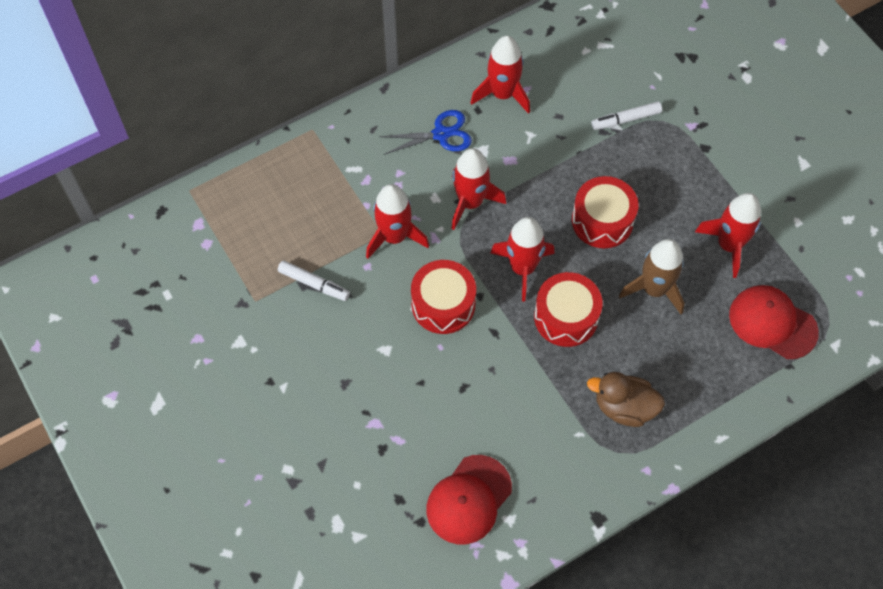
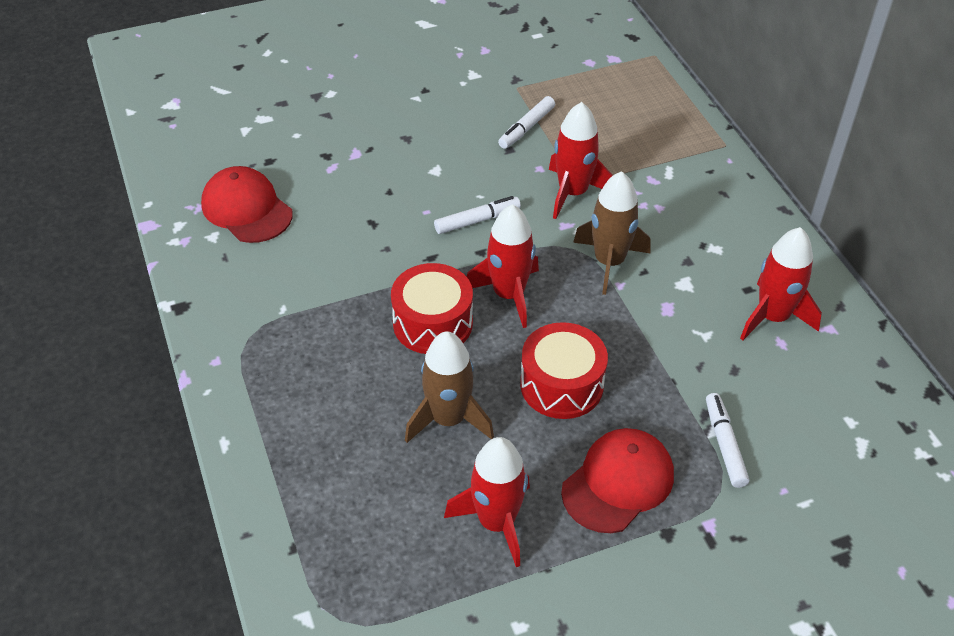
camera: 100 degrees right, 15 degrees down
(441, 134) = (712, 250): blue scissors -> none
(443, 304) = (477, 220): red drum -> white marker
(470, 202) = (609, 262): red rocket -> brown rocket
(624, 407) = (299, 355): brown duck -> none
(772, 323) = (362, 544): red cap -> red cap (618, 482)

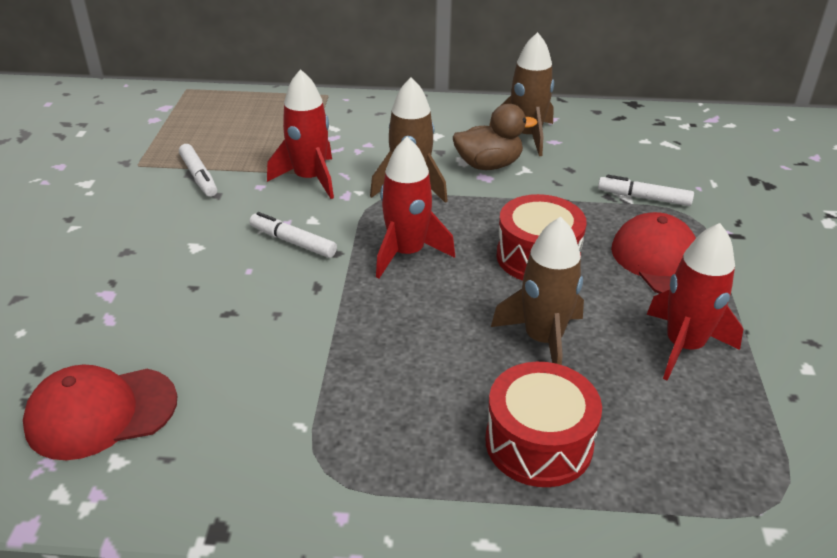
camera: 65 degrees left, 10 degrees down
(432, 323) = (409, 312): red drum -> red drum (538, 443)
(477, 220) = (293, 242): white marker -> white marker turned 60 degrees counterclockwise
(691, 304) = (488, 165): none -> brown duck
(772, 317) = (526, 136): red rocket -> brown rocket

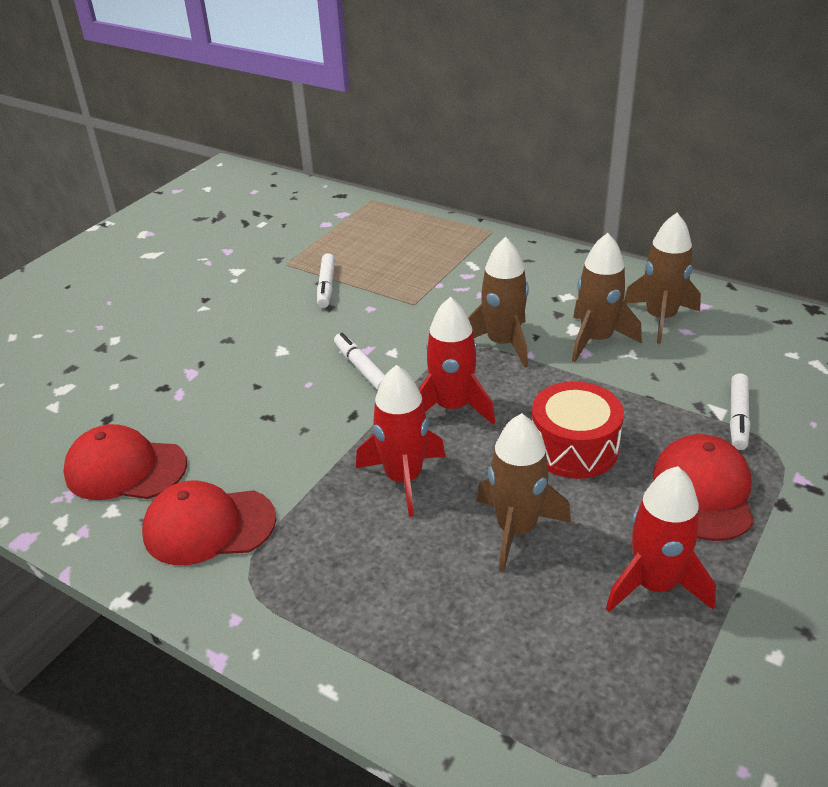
camera: 30 degrees right, 0 degrees up
(244, 437) = (209, 526): none -> red cap
(310, 179) = (417, 312): red rocket -> red rocket (404, 478)
(488, 165) = (596, 339): brown duck -> brown rocket
(538, 443) = (438, 623): red drum -> none
(644, 198) = (738, 417): white marker -> white marker turned 120 degrees counterclockwise

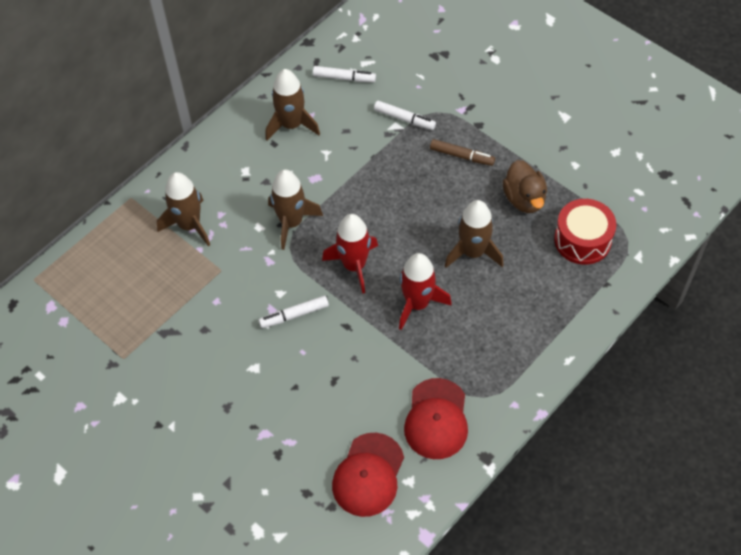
camera: 80 degrees left, 20 degrees up
(326, 286) = (173, 329): white marker -> white marker (344, 78)
(574, 447) = (410, 207): red drum -> red drum (582, 240)
(596, 339) = (304, 167): brown rocket -> brown rocket (189, 225)
(654, 585) = (524, 199): red rocket -> brown duck
(703, 491) = (462, 156): red cap -> brown marker

